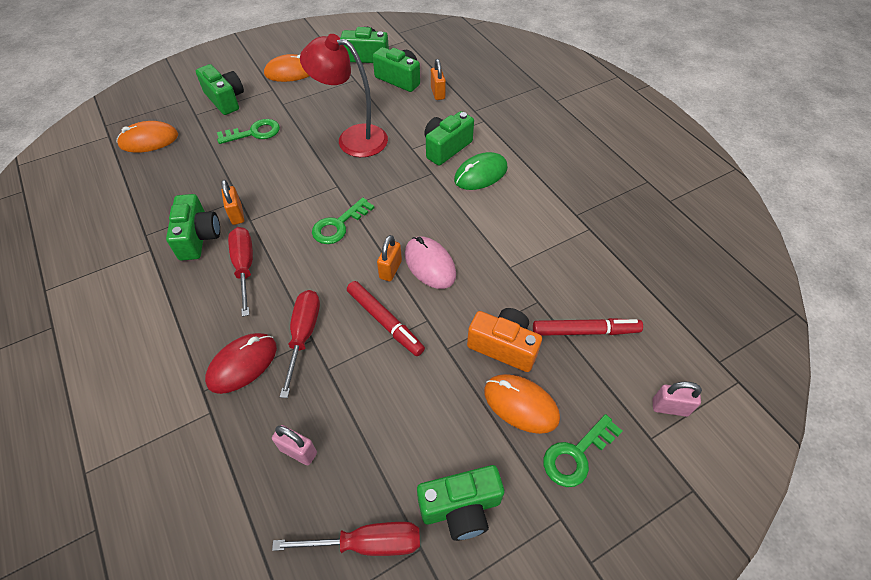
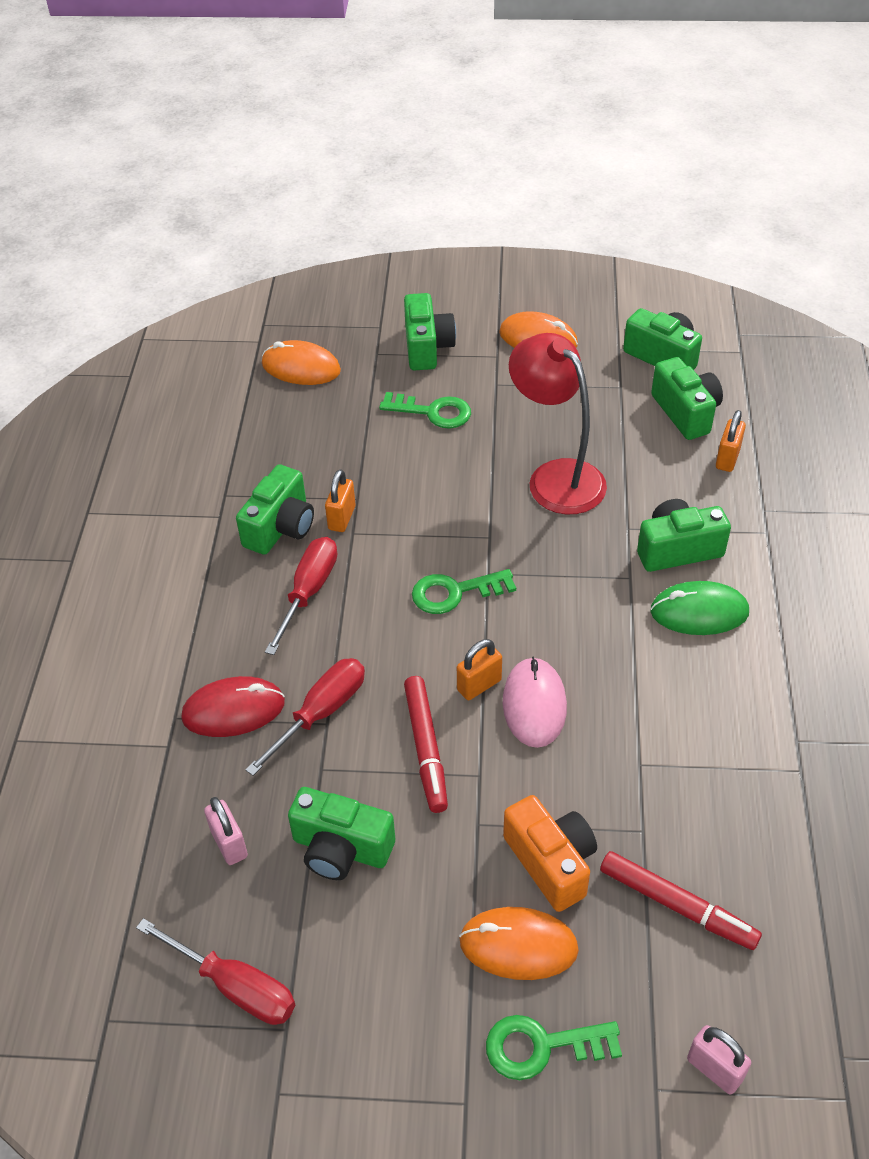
camera: 35 degrees right, 5 degrees down
(460, 508) = (359, 1015): green camera -> green camera (341, 848)
(521, 404) = (518, 945): orange mouse -> orange mouse turned 60 degrees counterclockwise

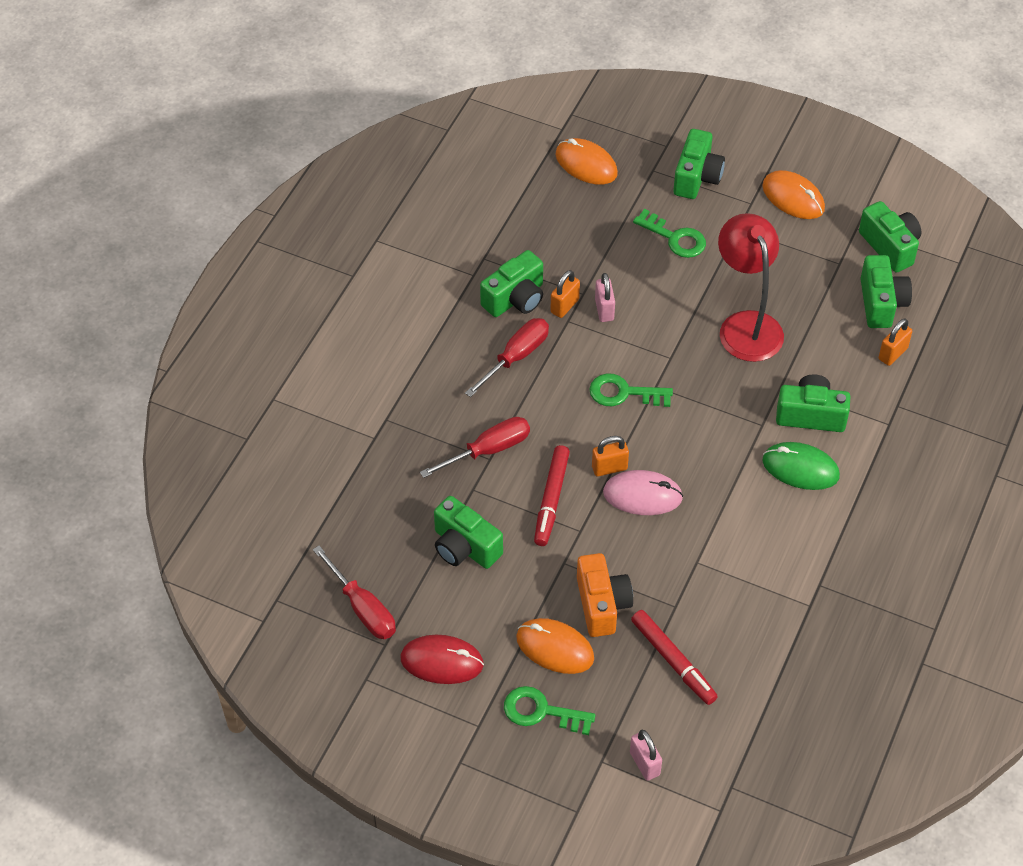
camera: 20 degrees right, 5 degrees up
(229, 844) = (392, 518): pink padlock -> pink padlock (604, 310)
(233, 710) = (428, 427): red mouse -> red mouse (442, 661)
(534, 704) = (642, 495): pink mouse -> pink mouse turned 75 degrees clockwise

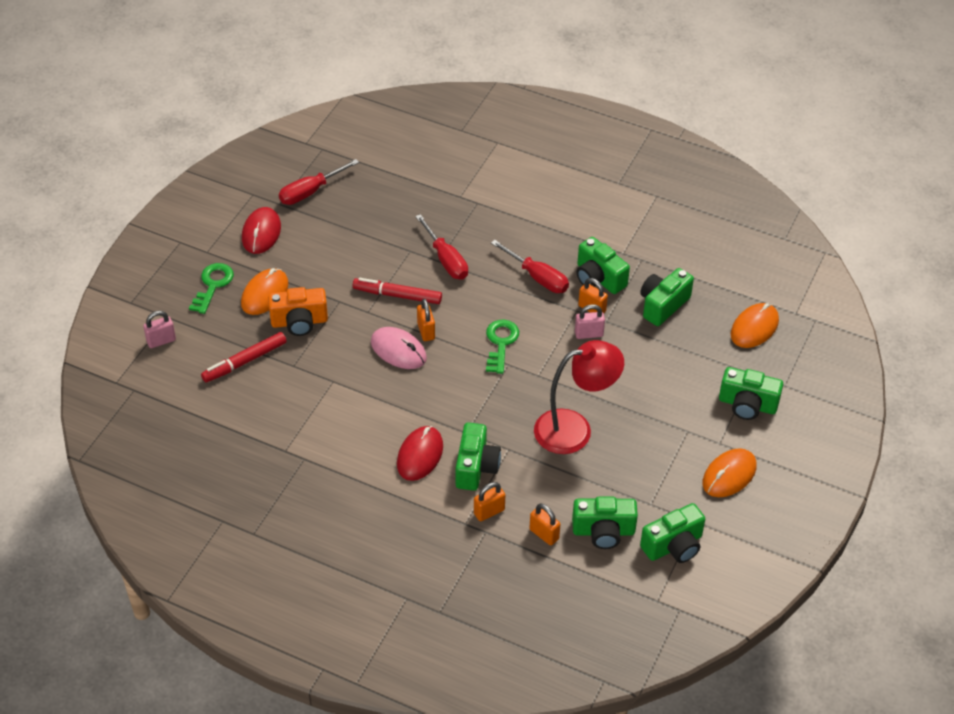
camera: 90 degrees right, 5 degrees down
(464, 547) = (358, 245): green camera -> green camera (663, 305)
(642, 495) = (398, 350): pink mouse -> pink mouse turned 60 degrees counterclockwise
(675, 238) = (672, 385): green key -> none
(800, 468) = (420, 455): green mouse -> red mouse
(870, 402) = (489, 512): none -> orange padlock

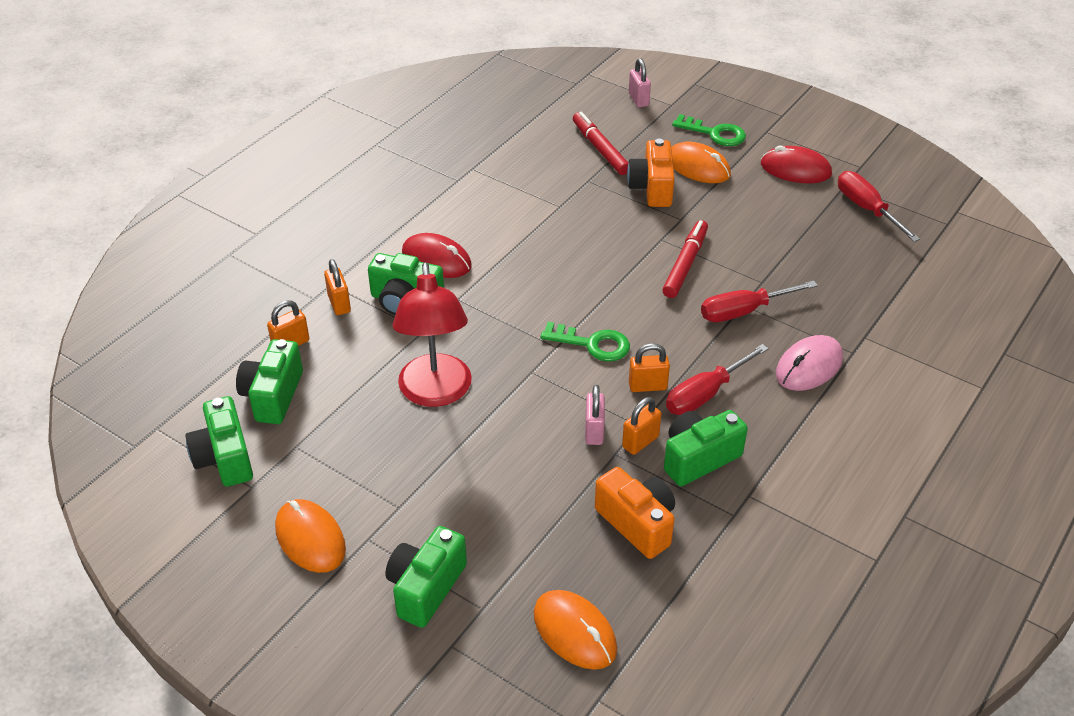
camera: 100 degrees right, 5 degrees down
(398, 350) = (596, 257): pink mouse -> pink mouse (809, 366)
(426, 331) = (623, 282): orange padlock -> orange padlock (647, 386)
(663, 305) = (637, 523): green camera -> orange camera

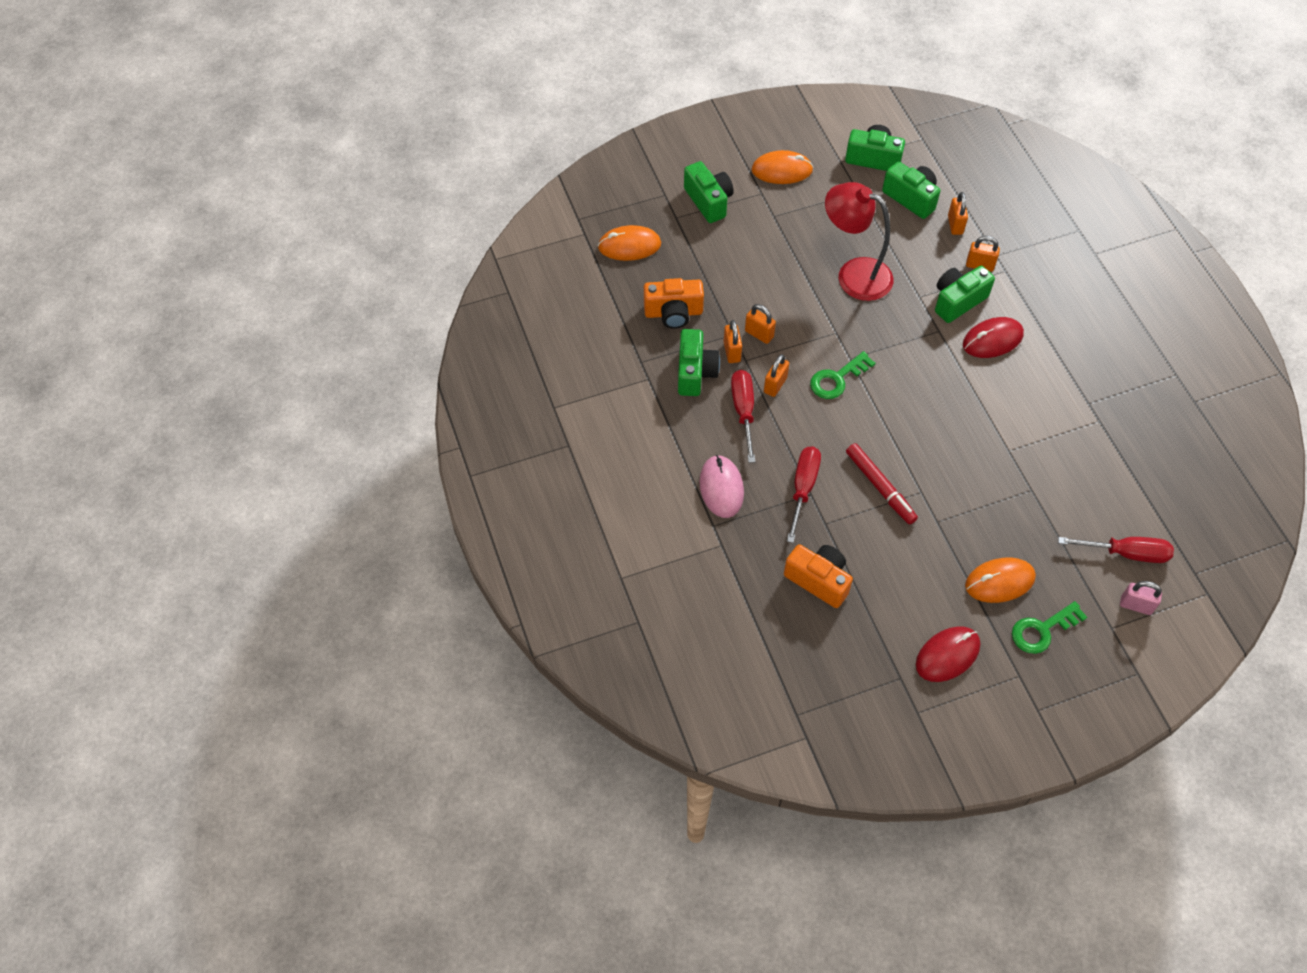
camera: 125 degrees right, 15 degrees up
(594, 431) = (759, 334): pink padlock -> orange padlock
(600, 149) = (1072, 525): red marker -> none
(652, 188) = (991, 528): orange camera -> orange camera (818, 580)
(866, 208) = (858, 667): red screwdriver -> red screwdriver (1127, 553)

